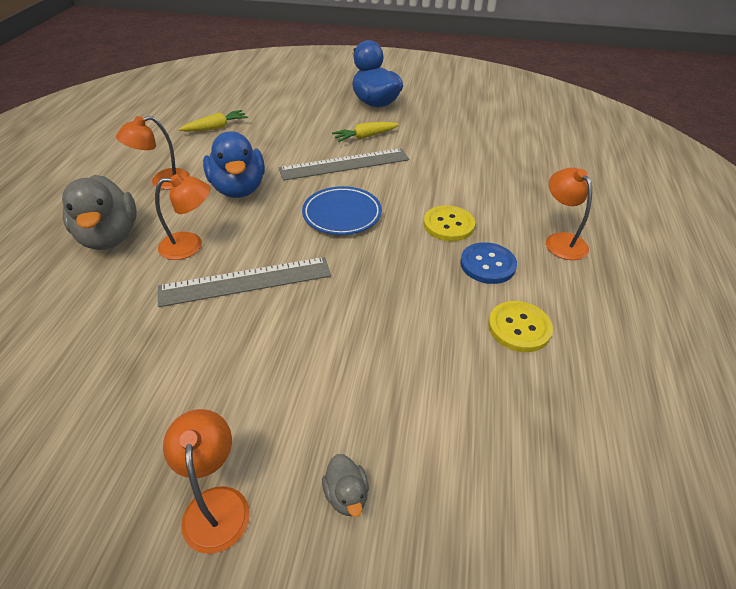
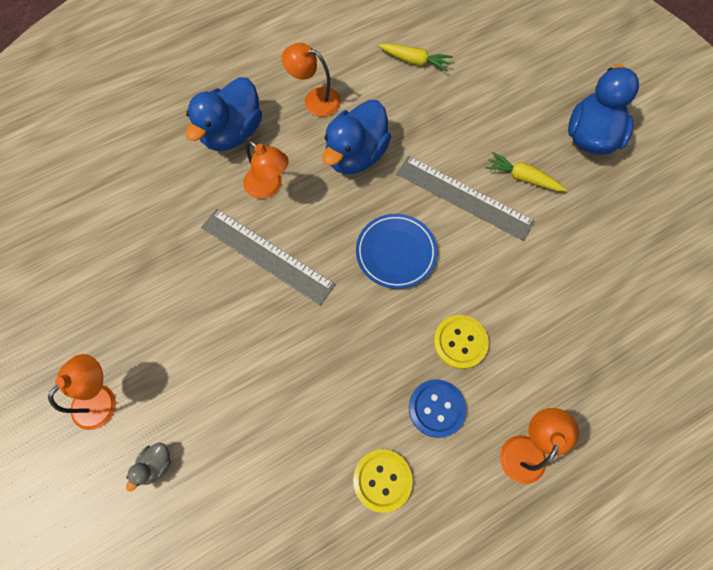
camera: 50 degrees right, 25 degrees up
(109, 237) = (232, 133): grey duck -> blue duck

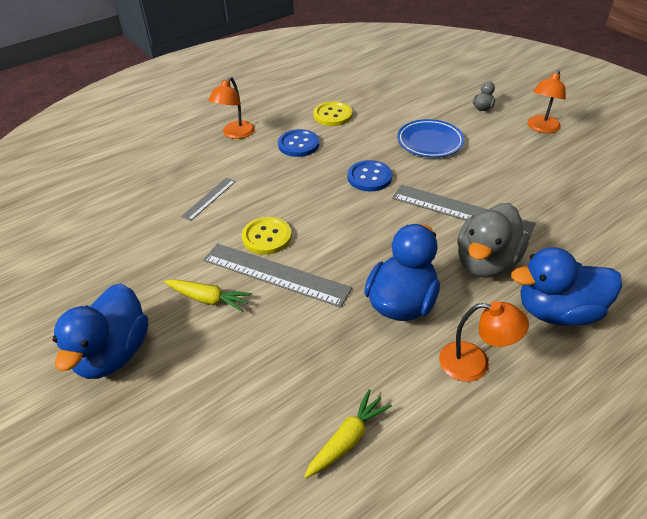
camera: 175 degrees right, 25 degrees down
(232, 133) = (557, 311): blue duck -> blue duck turned 120 degrees counterclockwise
(269, 187) = (486, 262): orange lamp -> grey duck
(353, 325) = (369, 177): none -> blue button
(396, 253) = (341, 224): blue plate -> blue plate (430, 142)
(414, 61) = (347, 439): yellow carrot -> yellow carrot turned 120 degrees clockwise
(460, 342) = (281, 176): yellow button -> yellow button (267, 237)
(542, 312) = (209, 198): none -> grey ruler

